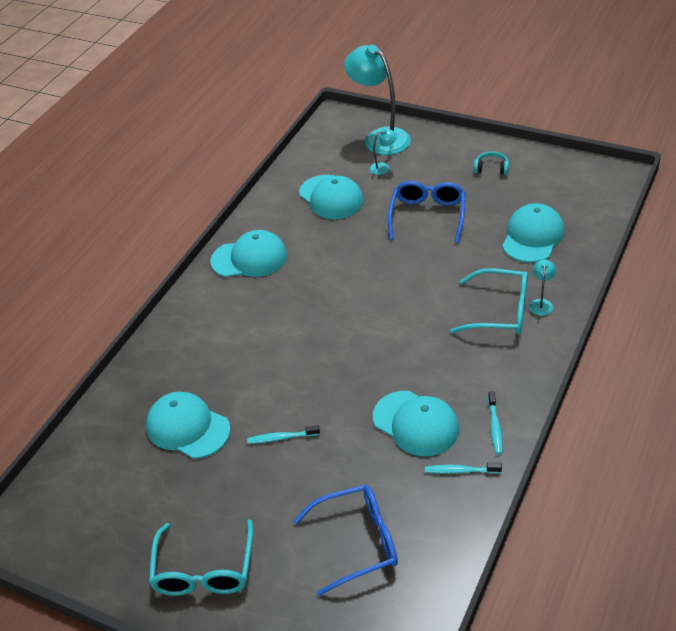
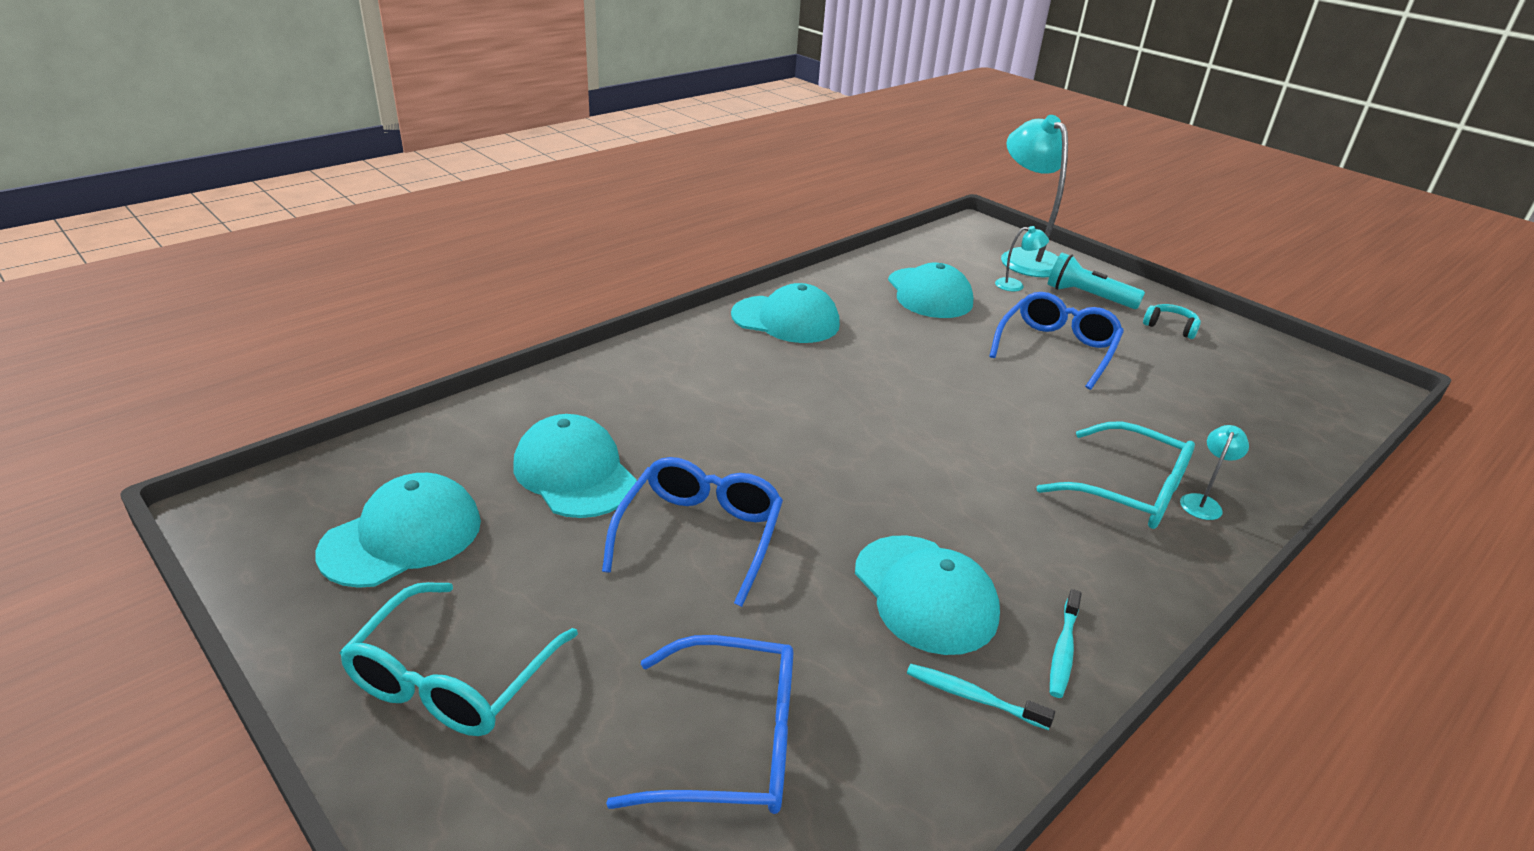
camera: 15 degrees right, 10 degrees down
(281, 438) = (700, 535): turquoise toothbrush -> blue glasses
(433, 160) = (1088, 296): none -> turquoise flashlight
(532, 236) = (1212, 417): turquoise cap -> turquoise cap (402, 536)

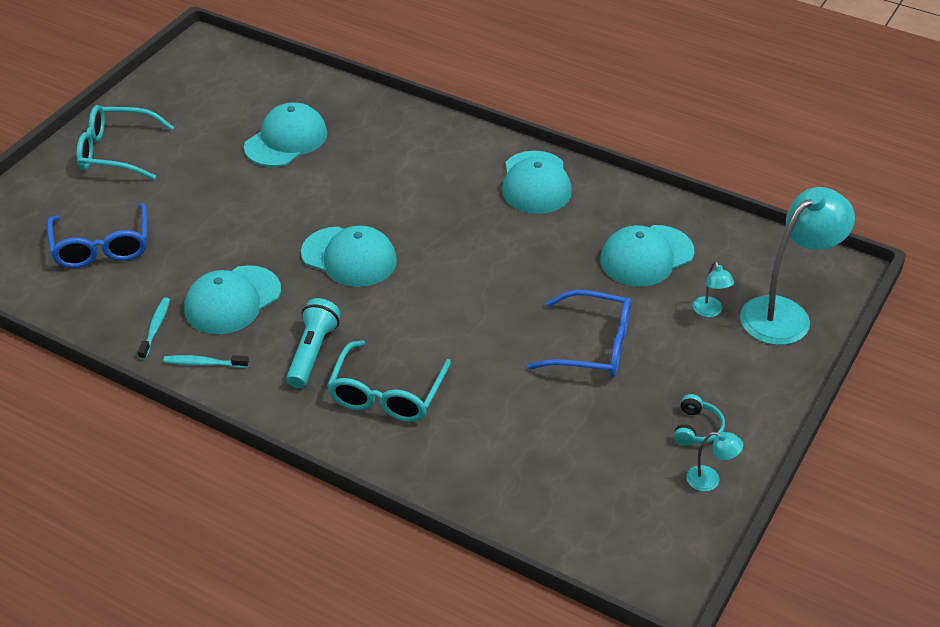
camera: 75 degrees right, 10 degrees up
(402, 536) = (206, 102): turquoise cap -> turquoise cap (349, 257)
(700, 535) = (250, 201): blue glasses -> none
(1088, 296) = (724, 365): turquoise flashlight -> turquoise flashlight (312, 352)
(1202, 502) = (391, 437): turquoise lamp -> turquoise lamp (710, 480)

